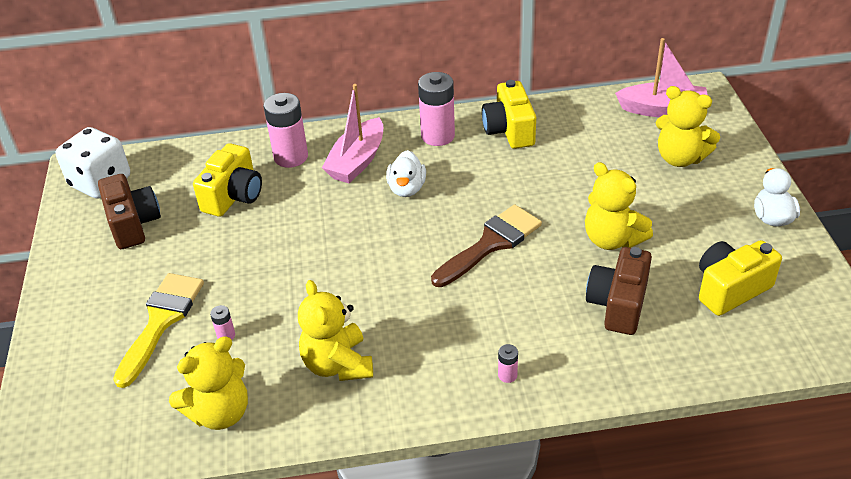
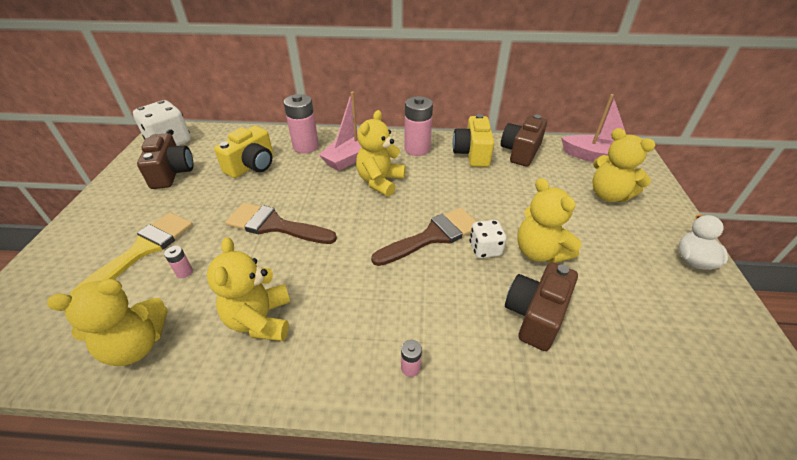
camera: 10 degrees right, 0 degrees up
(302, 265) = (274, 225): none -> brown brush
(407, 188) = (380, 181): white duck -> yellow teddy bear
(552, 247) = (485, 249): none -> white dice
(569, 118) = (520, 152): none -> brown camera
(730, 289) = (650, 322): yellow camera -> none

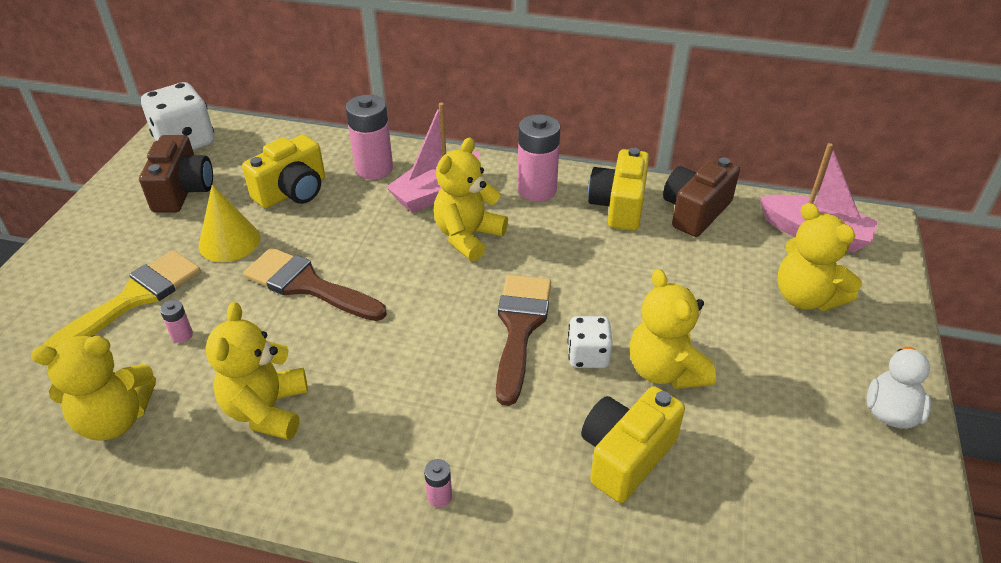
camera: 10 degrees right, 0 degrees up
(211, 202) = (229, 241): none -> yellow cone
(432, 236) = (519, 328): brown brush -> brown brush turned 60 degrees counterclockwise
(535, 315) = (626, 456): brown camera -> yellow camera

